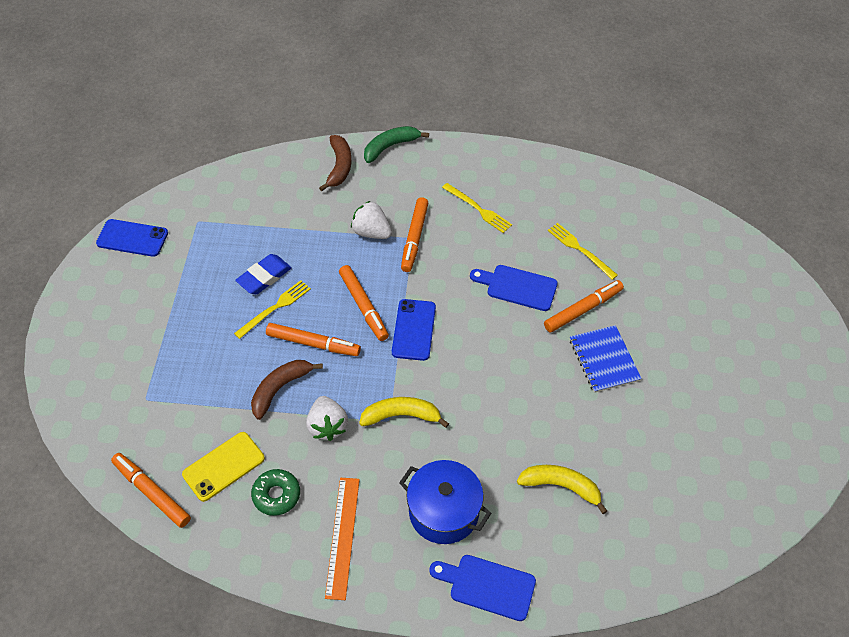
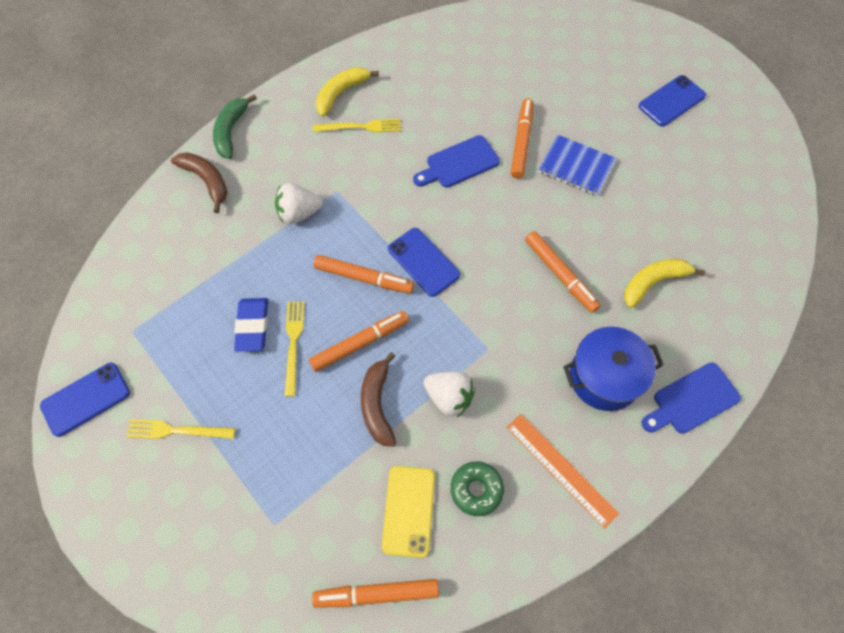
camera: 45 degrees left, 10 degrees up
(402, 416) = (493, 336): yellow banana -> yellow banana (341, 93)
(414, 238) = (339, 190): orange marker -> orange marker (560, 275)
(580, 250) = (469, 99): yellow fork -> yellow fork (177, 430)
(747, 377) = (671, 101): none -> blue phone

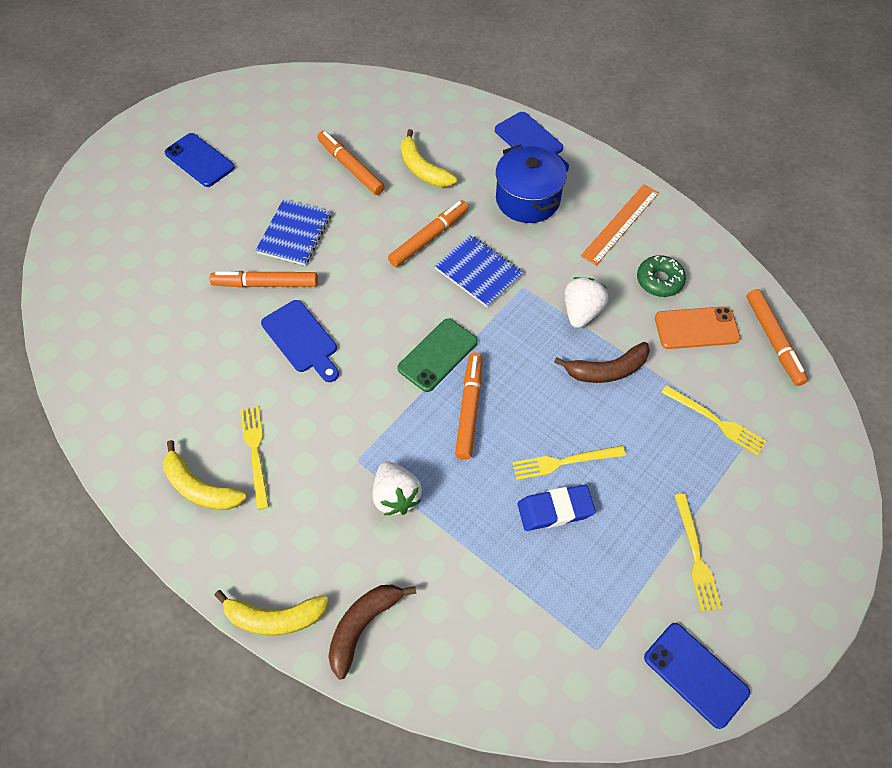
camera: 100 degrees left, 5 degrees down
(231, 131) = (274, 617): green banana -> yellow banana
(298, 494) = (716, 421): none -> yellow fork
(360, 343) = (547, 397): orange marker -> orange marker (351, 167)
(408, 511) = (696, 328): yellow phone -> orange phone
(423, 262) = (437, 355): blue phone -> green phone
(512, 311) = (478, 272): none -> blue notebook

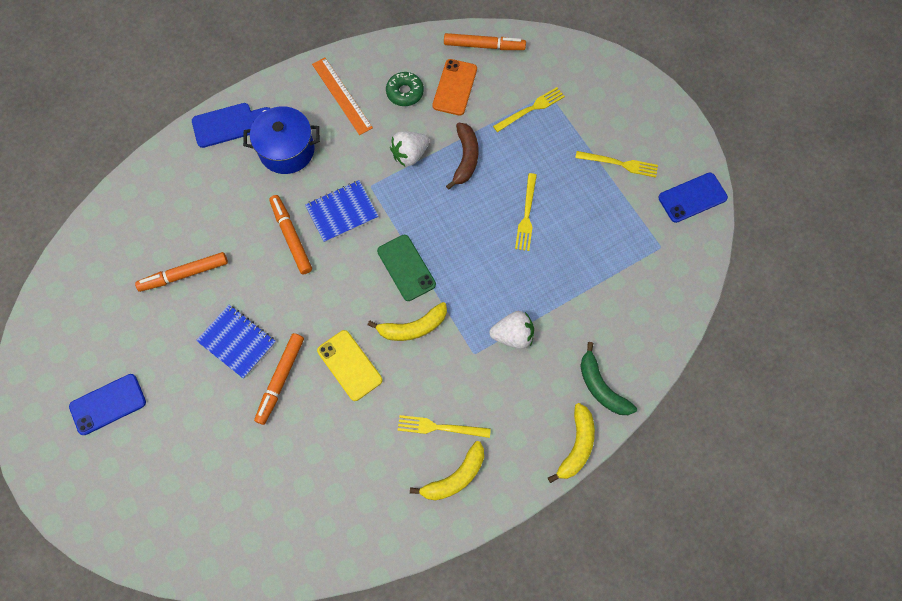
camera: 70 degrees left, 10 degrees up
(301, 339) = (349, 365): blue cutting board -> yellow phone
(363, 626) = (601, 386): brown banana -> green banana
(422, 169) = (215, 217): yellow banana -> yellow banana (412, 327)
(469, 408) = (461, 261): orange marker -> none
(555, 510) = (560, 234): blue eraser -> none
(581, 312) = (410, 155): white strawberry -> white strawberry turned 75 degrees counterclockwise

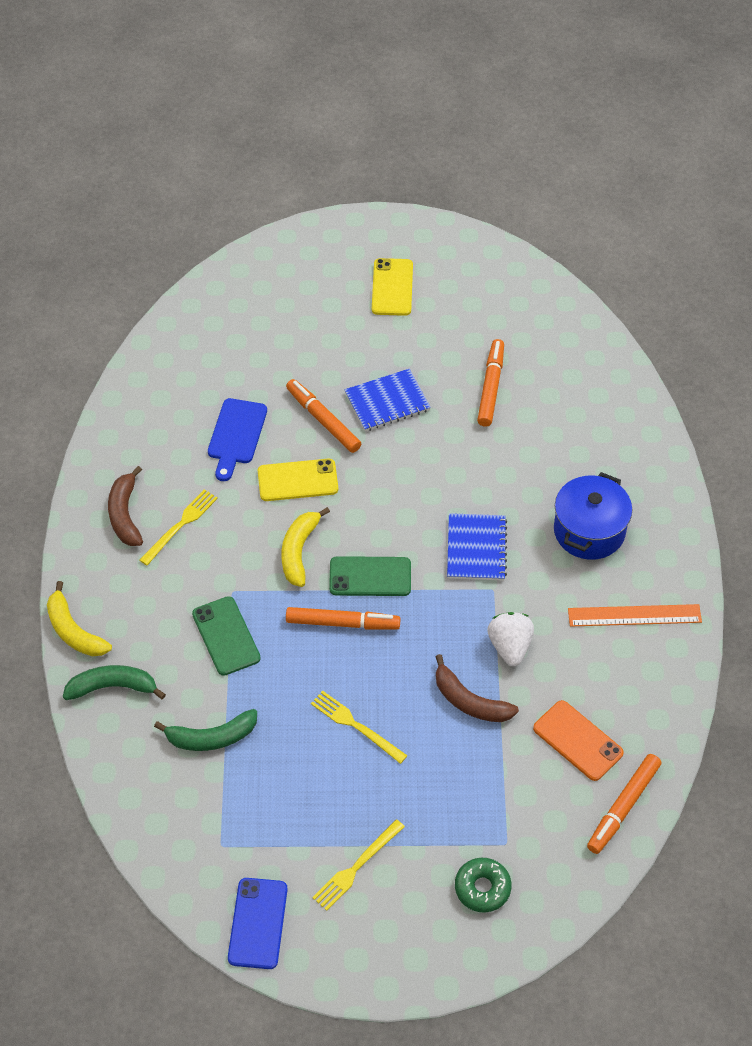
camera: 120 degrees right, 15 degrees down
(108, 404) = (392, 287): blue phone -> yellow phone
(228, 124) = (657, 490): blue cutting board -> blue cutting board (236, 435)
(291, 237) = (475, 491): orange marker -> orange marker (342, 623)
(405, 92) = (601, 683): green donut -> green donut (482, 888)
(454, 477) = (125, 514): yellow banana -> brown banana
(513, 335) = (226, 636): white strawberry -> green phone
(531, 109) = (495, 810): yellow fork -> none
(594, 298) = (211, 737): none -> green banana

